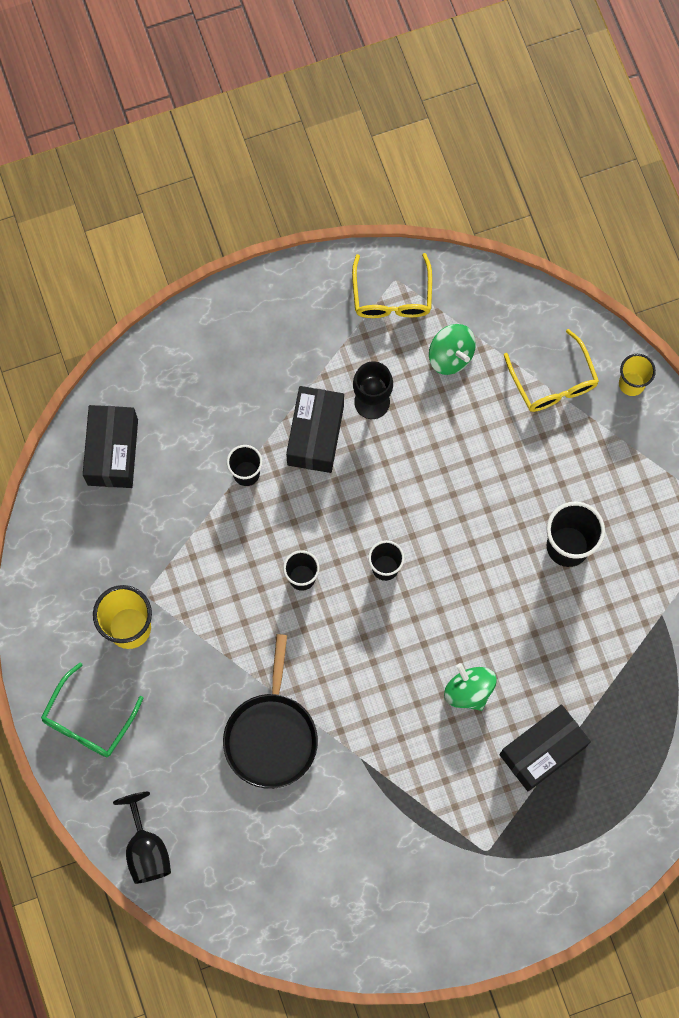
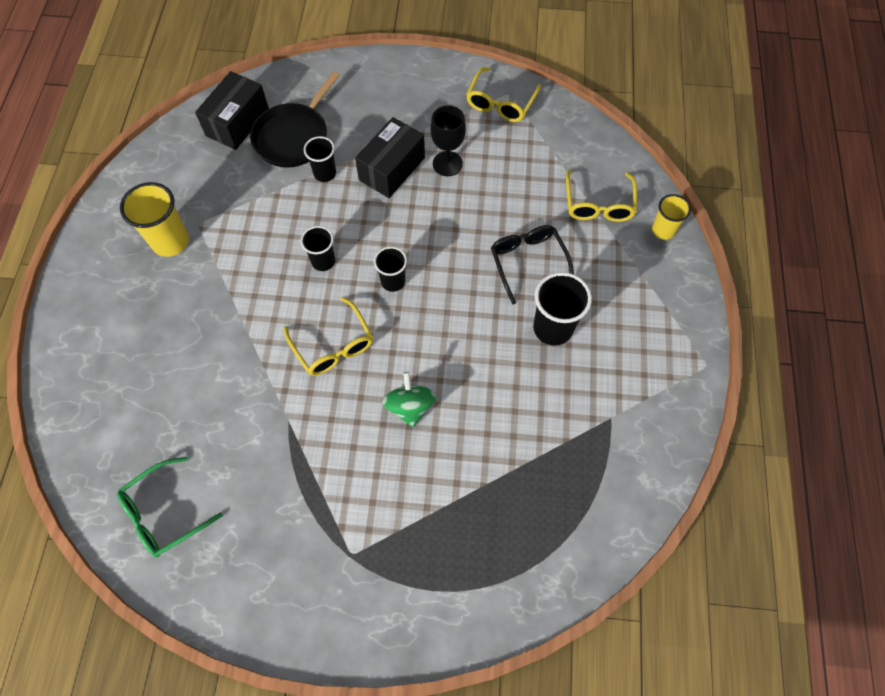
camera: 25 degrees right, 10 degrees down
(88, 720) = (94, 294): green glasses -> green glasses (163, 513)
(146, 849) = (70, 413): black goblet -> none
(271, 736) = (226, 369): black pan -> black pan (293, 137)
(362, 664) = (333, 346): none -> yellow glasses
(451, 355) = (525, 156): green spinning top -> none
(510, 483) = (528, 262): none -> black glasses
(542, 750) = (448, 486): black box -> none

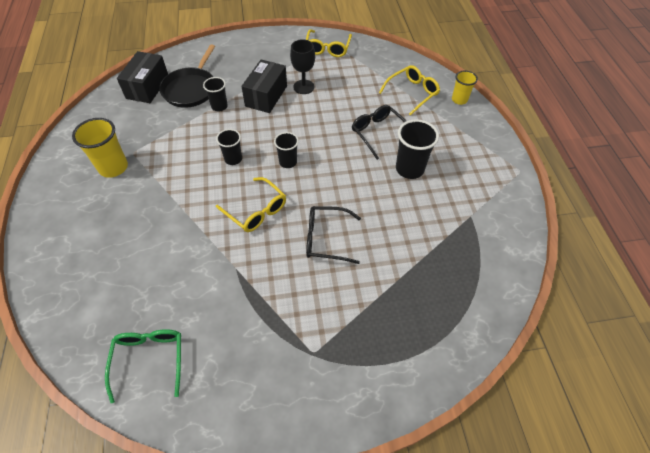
camera: 15 degrees left, 10 degrees down
(163, 513) = (149, 359): green glasses -> green glasses turned 135 degrees clockwise
(410, 406) = (326, 238): green spinning top -> black glasses
(598, 205) = (412, 93): yellow glasses -> yellow glasses turned 120 degrees counterclockwise

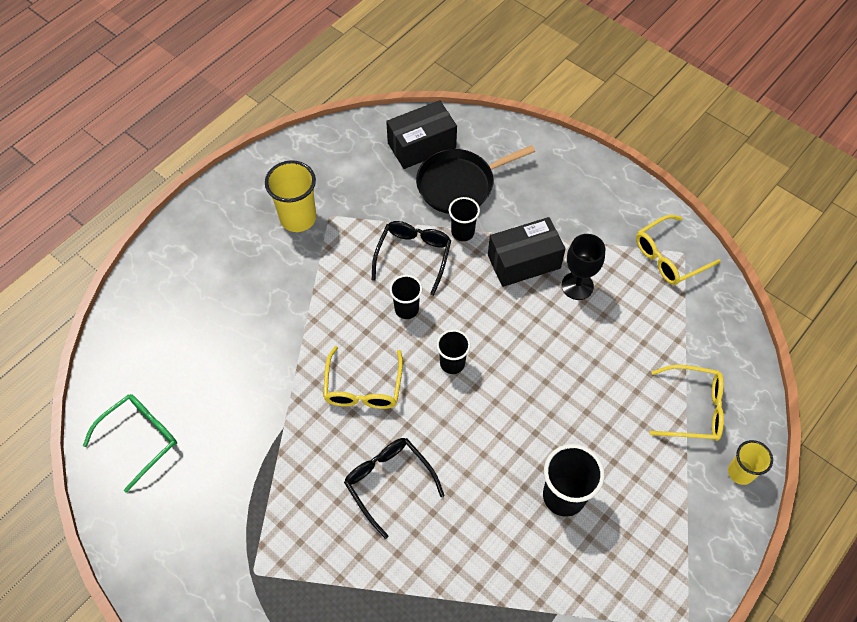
camera: 50 degrees right, 5 degrees up
(378, 133) = (585, 420): black glasses -> black glasses (413, 256)

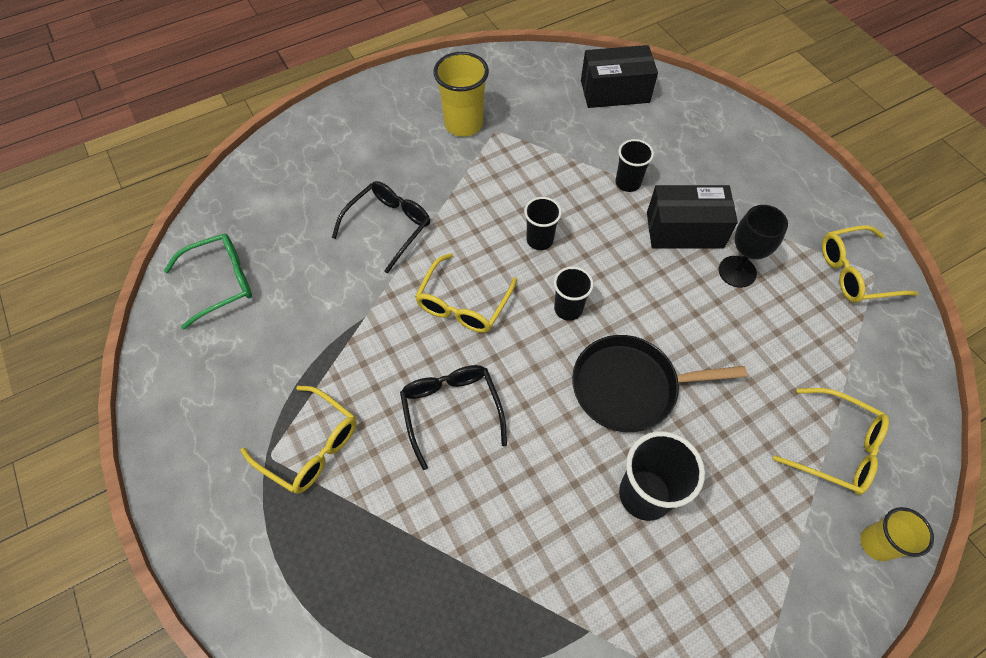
camera: 20 degrees right, 0 degrees up
(285, 553) = (311, 447): none -> yellow glasses
(413, 256) = (567, 191): black glasses -> black glasses (389, 226)
(459, 184) = (640, 137): black pan -> black pan (629, 387)

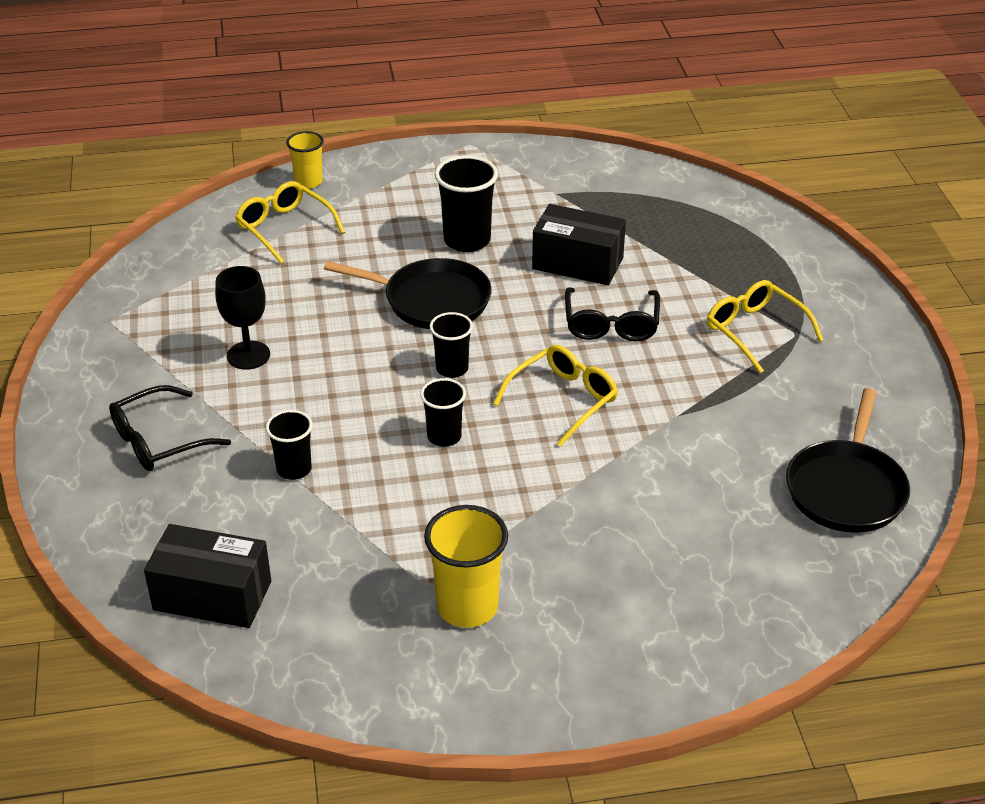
camera: 160 degrees left, 20 degrees down
(221, 282) = (846, 489): green glasses -> black pan
(389, 226) = (623, 498): black glasses -> black glasses (158, 441)
(684, 230) = (269, 404): black box -> black box (577, 263)
(855, 272) = (129, 325): yellow glasses -> none

